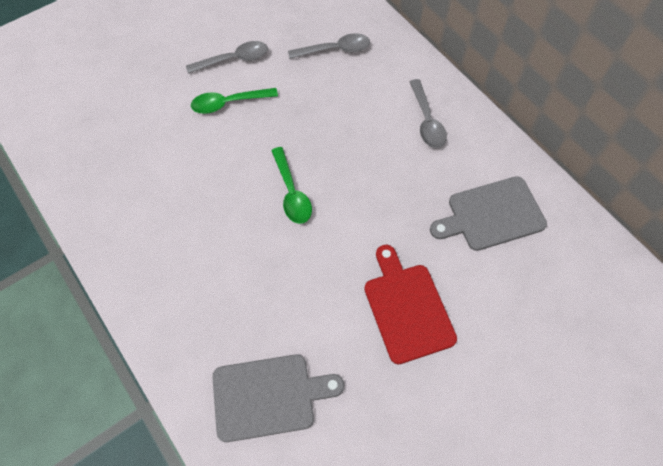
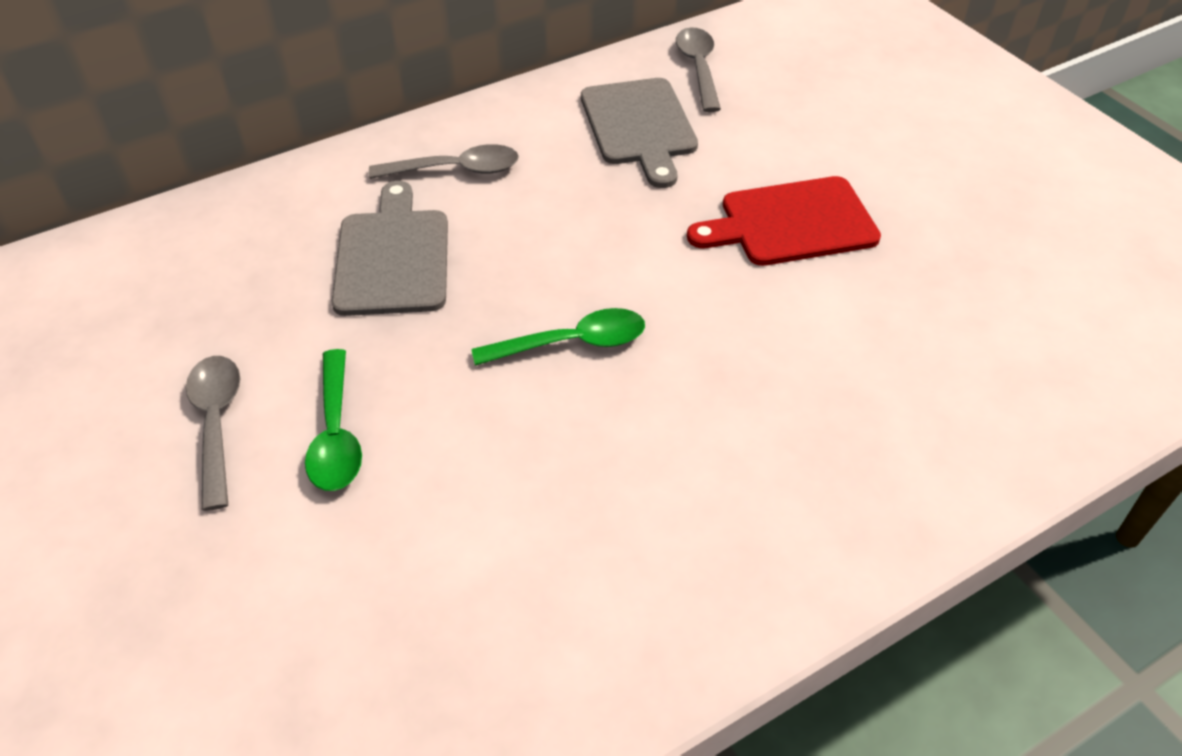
camera: 85 degrees left, 15 degrees down
(269, 396) = (952, 387): grey cutting board -> grey cutting board (392, 257)
(335, 50) = (256, 266): grey spoon -> grey spoon (698, 68)

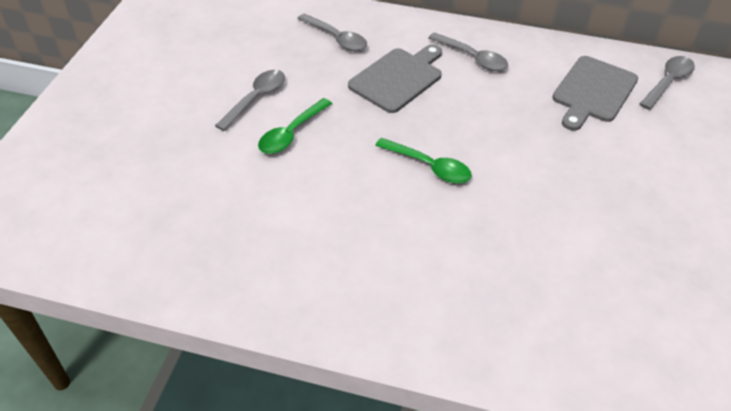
camera: 45 degrees right, 0 degrees up
(235, 257) = (336, 38): none -> grey spoon
(791, 223) = (614, 189): red cutting board -> none

